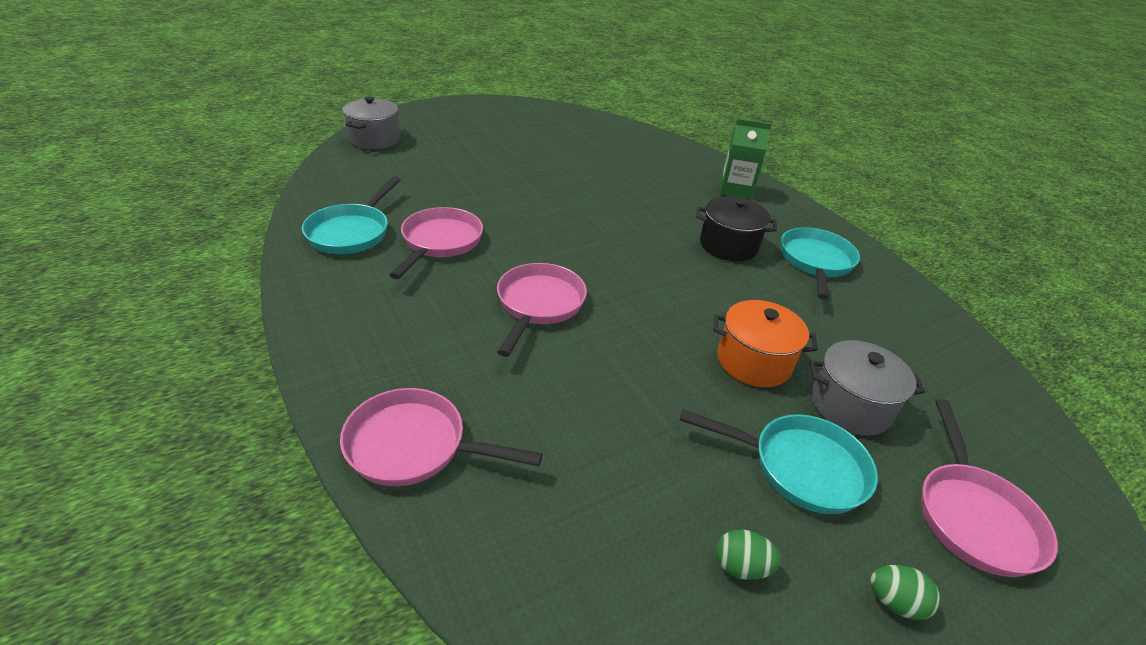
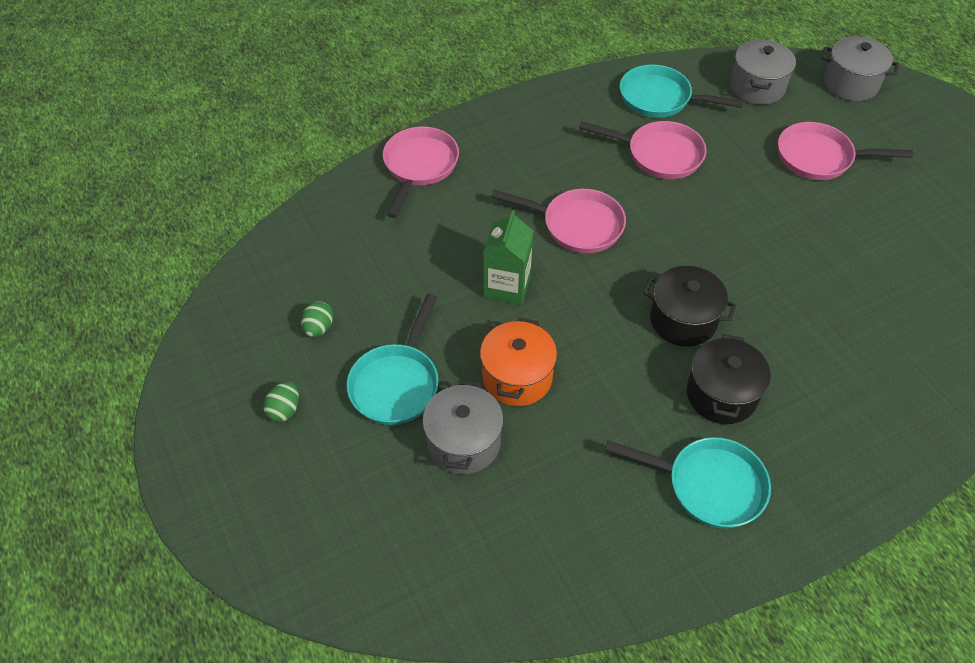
camera: 95 degrees right, 15 degrees up
(359, 179) = (757, 87): none -> grey pot
(656, 254) = (683, 320): none -> black pot
(735, 190) = (876, 432): green carton -> green carton (507, 286)
(973, 516) = (344, 495): pink pan -> pink pan (819, 158)

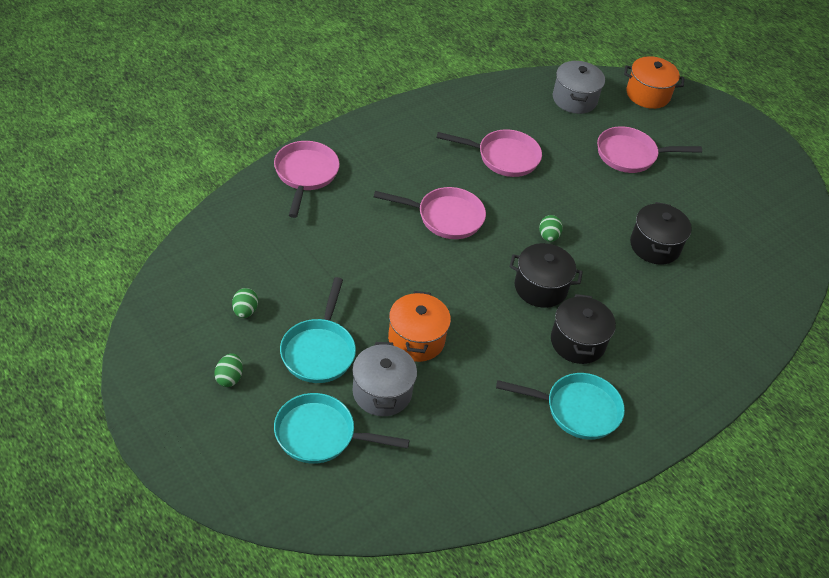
camera: 15 degrees left, 5 degrees down
(507, 286) = (396, 268): green carton -> none
(660, 98) = (497, 111): turquoise pan -> turquoise pan (320, 434)
(701, 255) = (548, 236): none -> green egg
(838, 275) = (655, 246): none -> black pot
(850, 84) = (648, 94): grey pot -> orange pot

